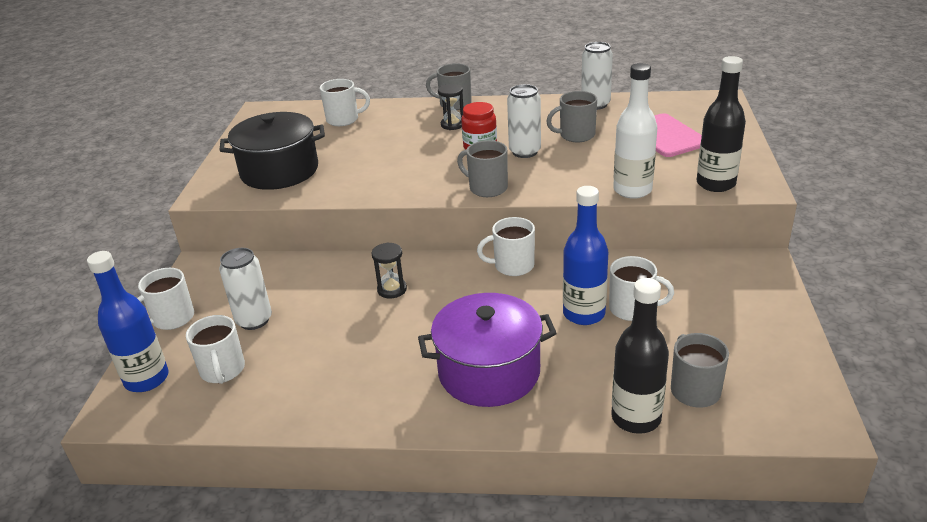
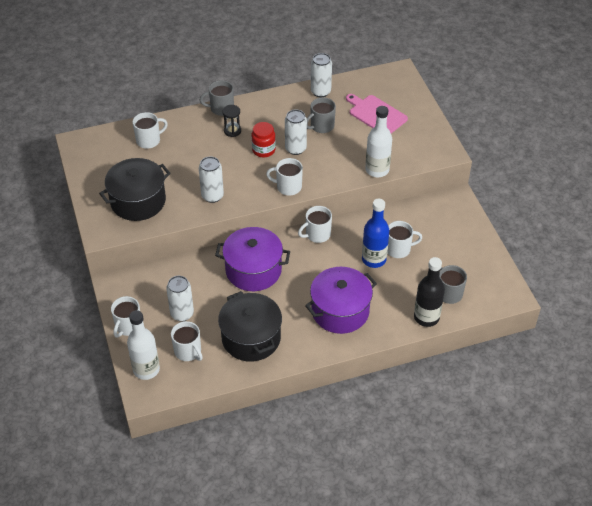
camera: 25 degrees left, 15 degrees up
(147, 379) = (146, 369): blue bottle -> white bottle
(325, 375) = (251, 338): none -> black pot
(377, 181) = (212, 196): none -> white can
(392, 289) = (253, 270): black hourglass -> purple pot
(487, 188) = (288, 187): grey mug -> white mug
(715, 184) = (423, 154): black bottle -> none

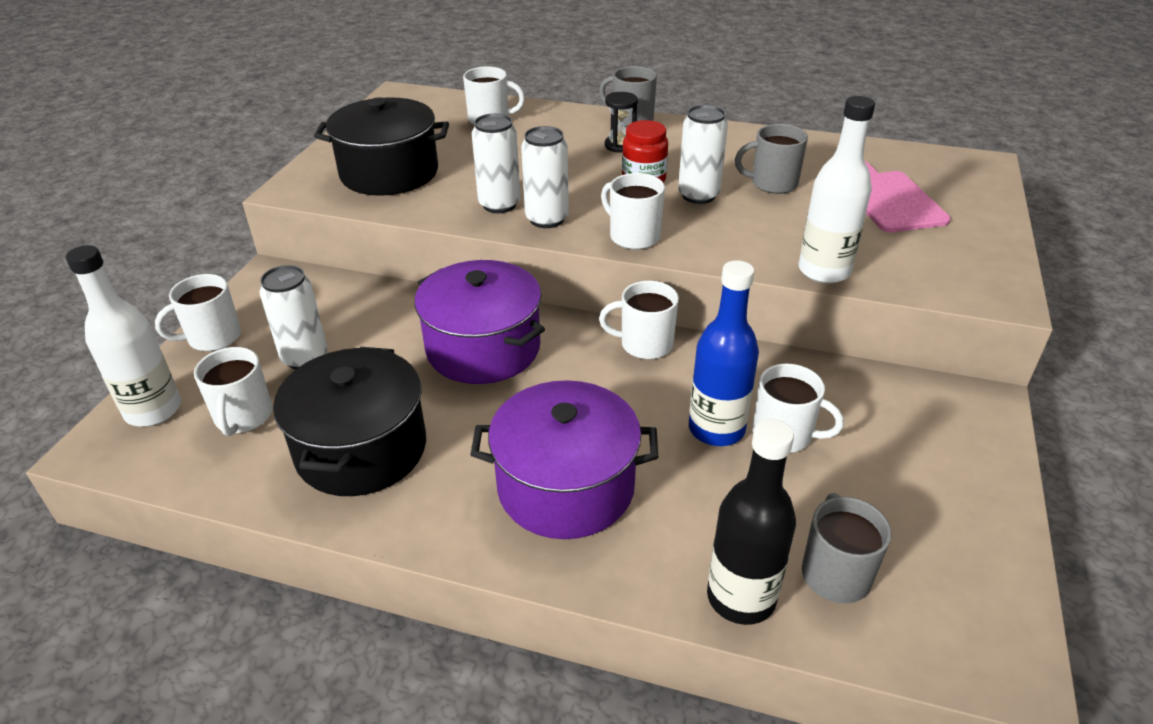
camera: 35 degrees right, 10 degrees down
(320, 92) = (811, 146): white can -> white can (547, 219)

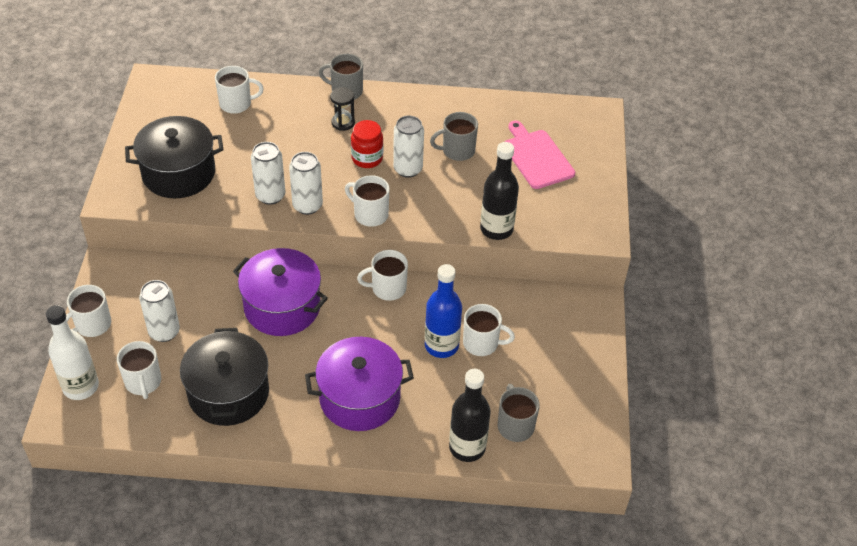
camera: 15 degrees left, 10 degrees up
(824, 271) = (496, 229): white bottle -> black bottle

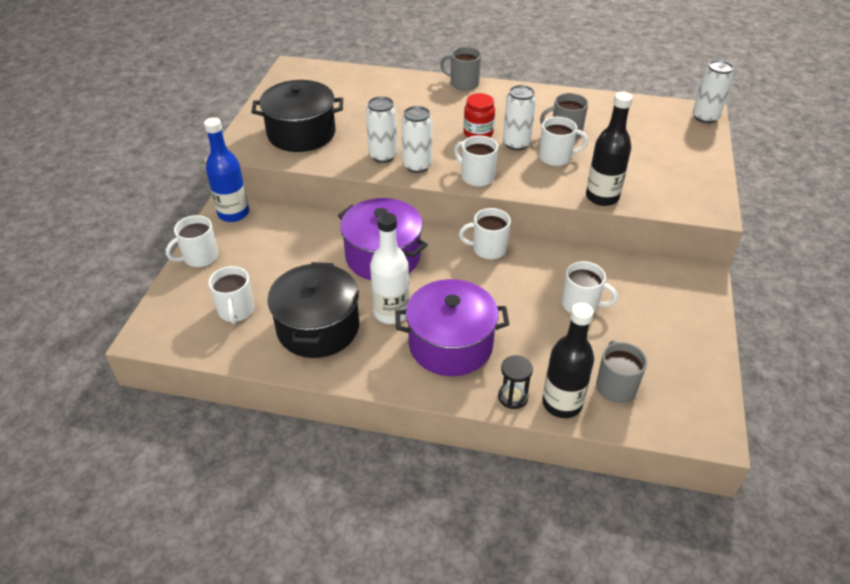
camera: 10 degrees right, 5 degrees down
(81, 386) = (175, 309): white bottle -> white bottle (391, 312)
(164, 332) = (266, 268): white can -> white can (705, 117)
(236, 104) = (363, 87): white mug -> white mug (556, 157)
(343, 122) = (458, 106): black hourglass -> black hourglass (512, 397)
(441, 345) = (539, 303): blue bottle -> blue bottle (233, 213)
(536, 157) = (642, 142): pink cutting board -> none

